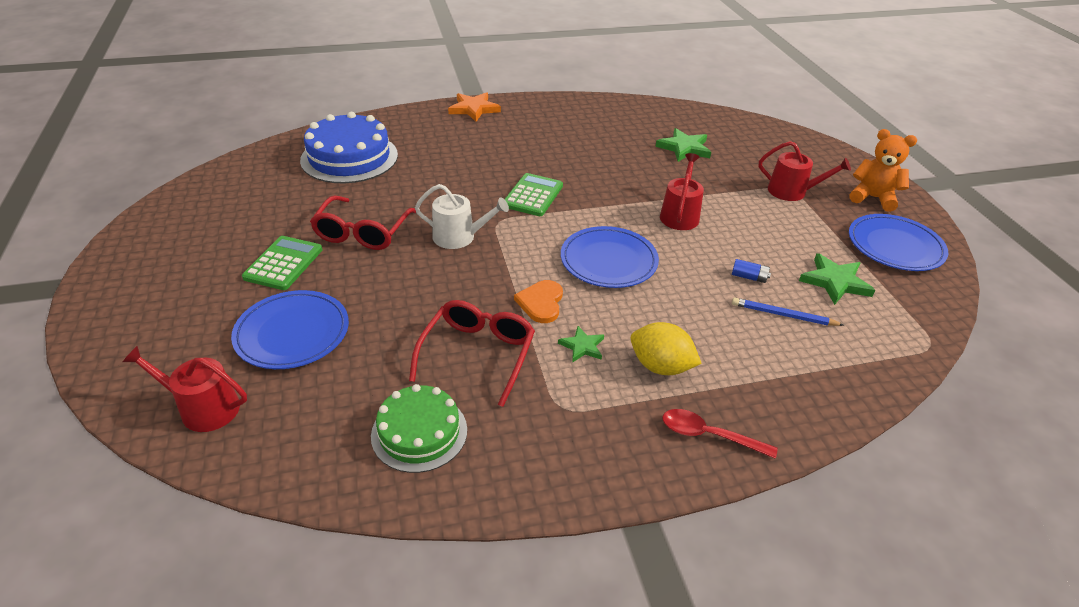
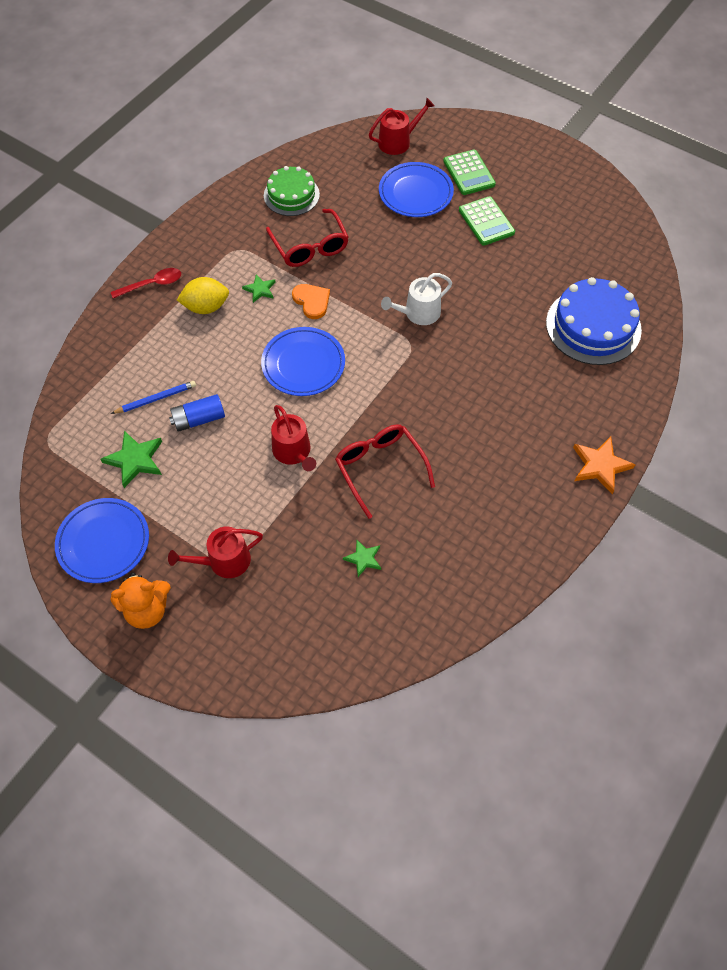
camera: 140 degrees right, 20 degrees up
(362, 232) = (479, 272): red glasses -> red glasses (380, 468)
(533, 195) = (418, 389): green calculator -> green calculator (469, 173)
(684, 148) = (363, 559): green star -> green star, size x0.60
(749, 277) = (198, 419): blue battery -> blue battery, size x1.67

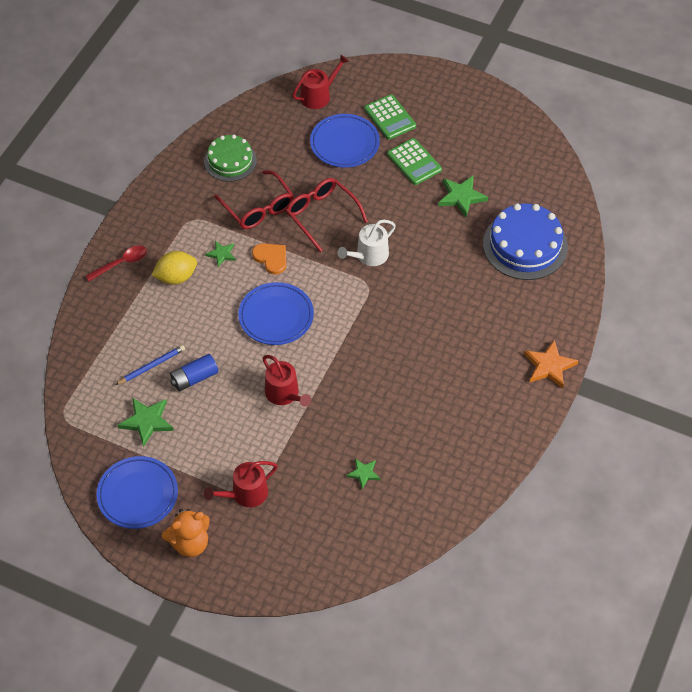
camera: 10 degrees left, 5 degrees down
(380, 468) = (362, 396): red glasses -> red glasses (321, 215)
(531, 264) = (461, 197): none -> green star

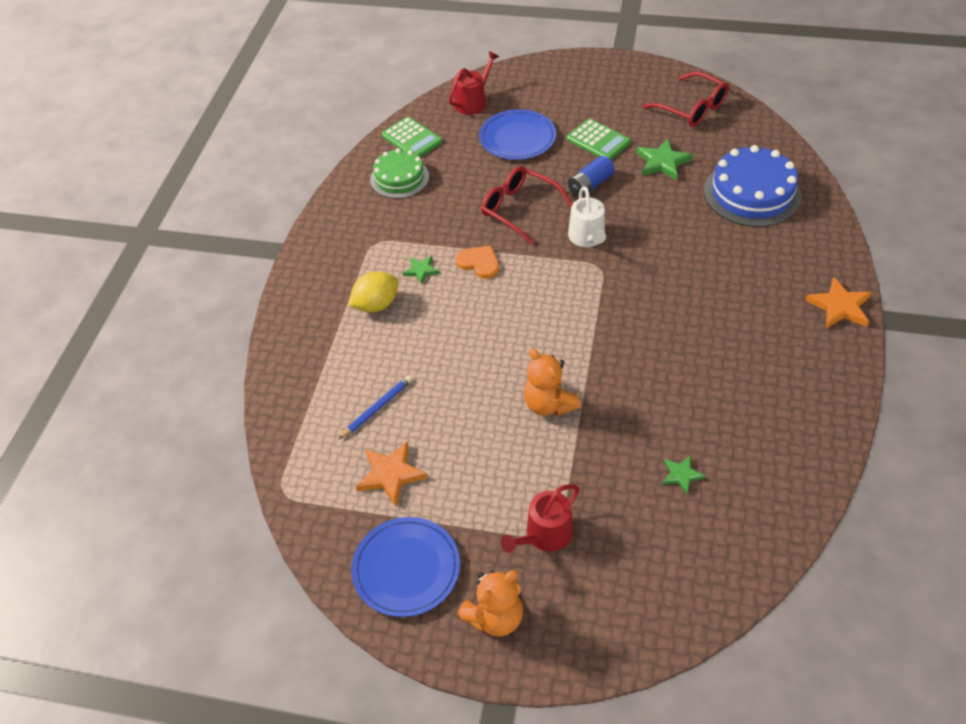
camera: 10 degrees left, 5 degrees down
(121, 263) = (307, 304): red spoon -> none
(147, 421) = (390, 474): green star -> orange star
(194, 378) = (433, 410): blue battery -> blue battery (590, 185)
(258, 208) = (446, 216): red glasses -> red glasses (692, 108)
(276, 316) = (507, 321): blue plate -> none
(284, 394) = (549, 404): red watering can -> orange teddy bear
(369, 255) = (587, 238): white watering can -> white watering can turned 45 degrees counterclockwise
(390, 117) = (555, 106): green calculator -> green calculator (412, 139)

